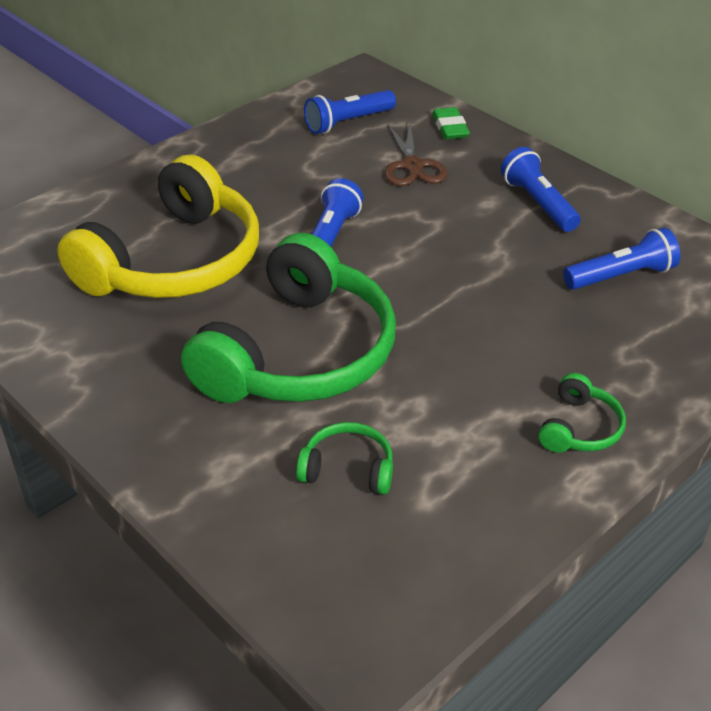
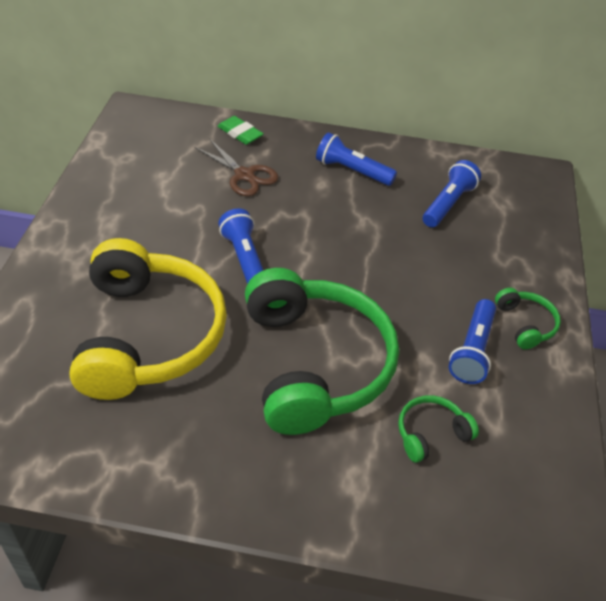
camera: 40 degrees left, 5 degrees up
(348, 122) = (163, 157): blue flashlight -> blue flashlight (472, 350)

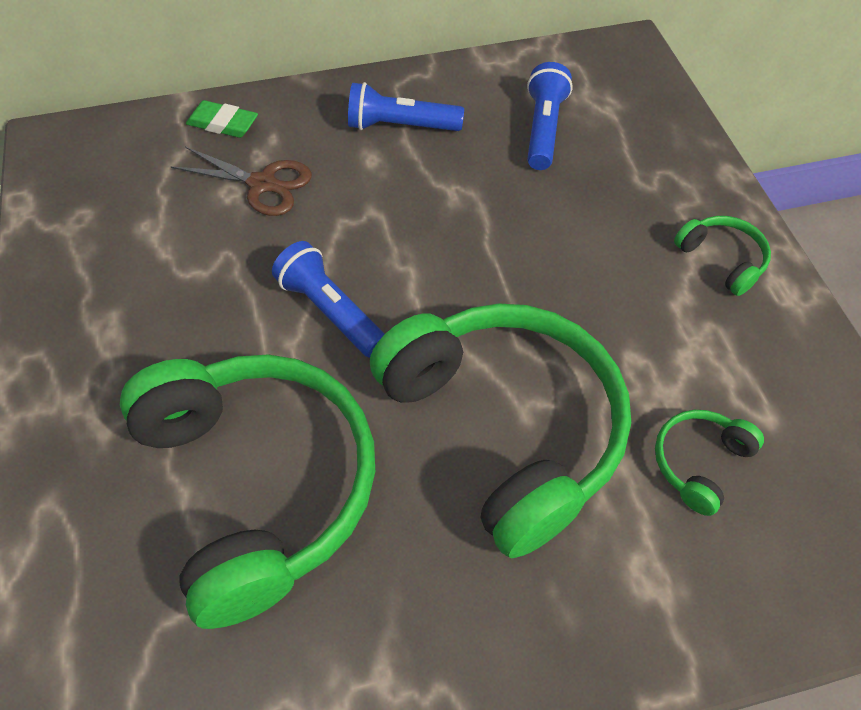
camera: 20 degrees left, 10 degrees up
(148, 335) = (259, 484): yellow headphones -> green headphones
(472, 350) = (683, 322): blue flashlight -> none

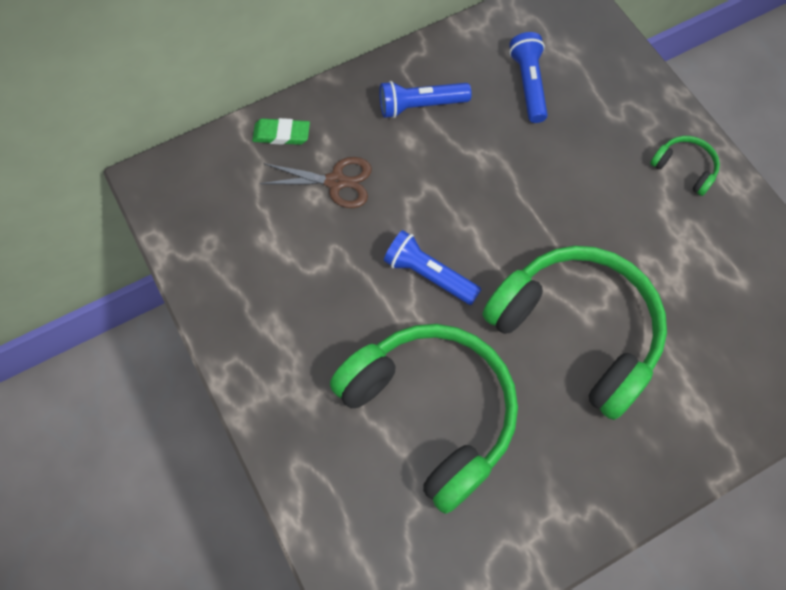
camera: 15 degrees left, 10 degrees up
(699, 462) = (706, 324): green headphones -> none

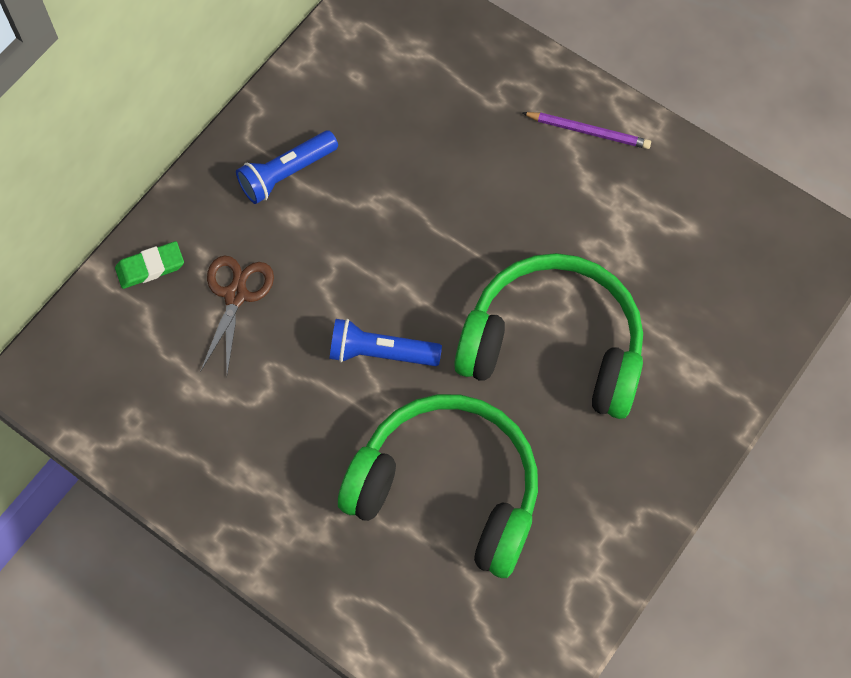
camera: 25 degrees left, 0 degrees up
(336, 182) = (235, 295): brown scissors -> brown scissors turned 60 degrees counterclockwise
(528, 84) = (390, 104): blue flashlight -> none
(684, 168) = (588, 131): green headphones -> purple pencil

